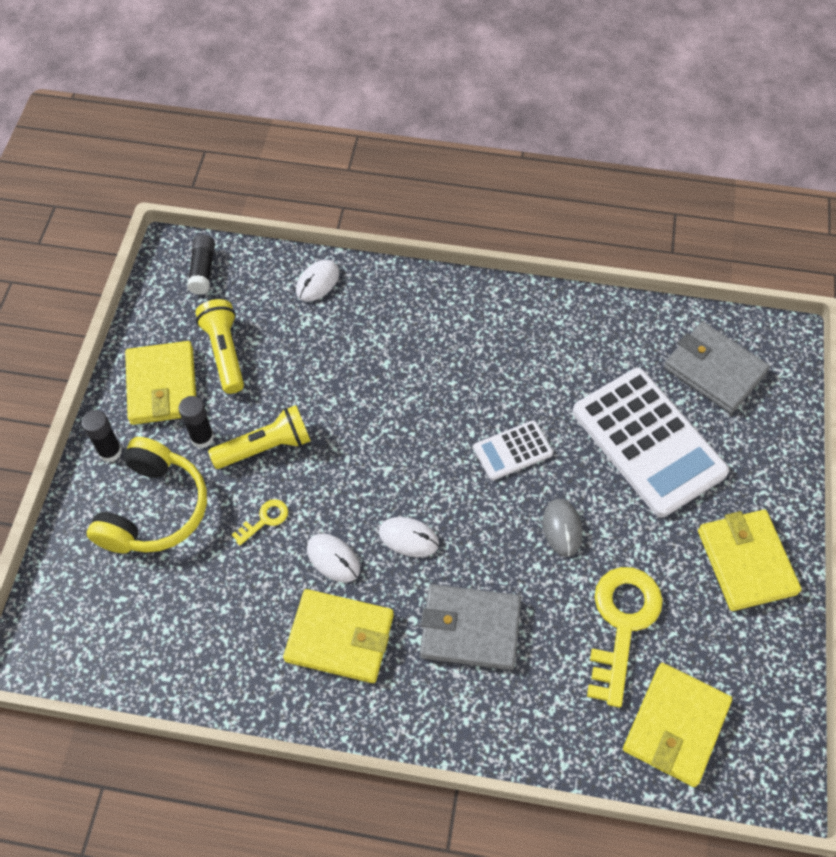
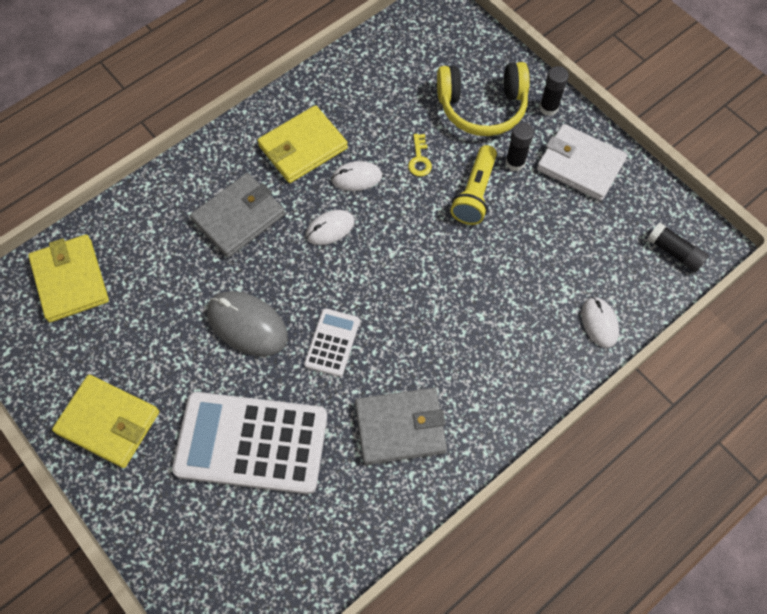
camera: 130 degrees right, 5 degrees up
(154, 509) = (482, 107): yellow headphones -> yellow headphones turned 60 degrees counterclockwise
(162, 386) = (580, 165): yellow wallet -> white wallet
(224, 352) = (579, 218): yellow flashlight -> none
(562, 528) = (247, 325): grey mouse -> grey mouse, size x1.65
(622, 624) = (153, 304): yellow key -> none
(714, 370) = (260, 557): grey wallet -> grey wallet (400, 427)

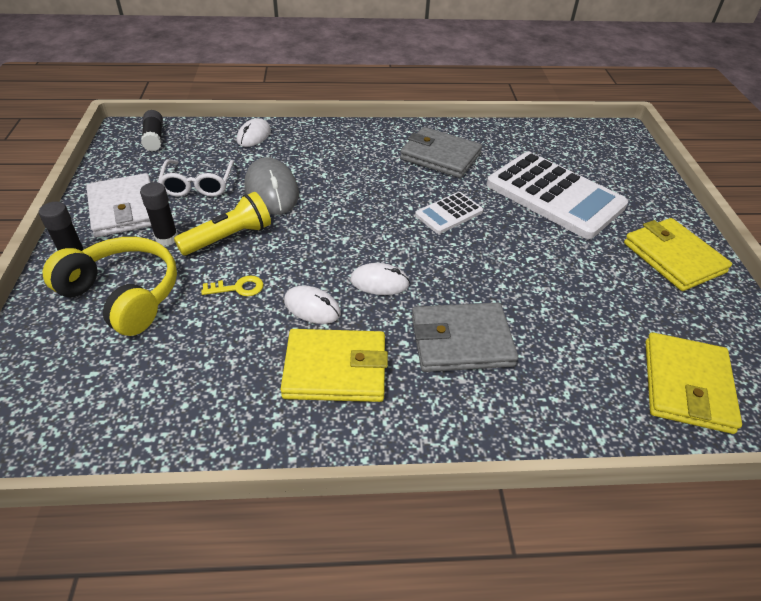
camera: 145 degrees left, 20 degrees down
(247, 325) = (512, 257): grey mouse -> grey mouse (271, 190)
(419, 159) = (238, 288): yellow key -> yellow key turned 45 degrees clockwise
(563, 227) = (198, 184): none -> white glasses

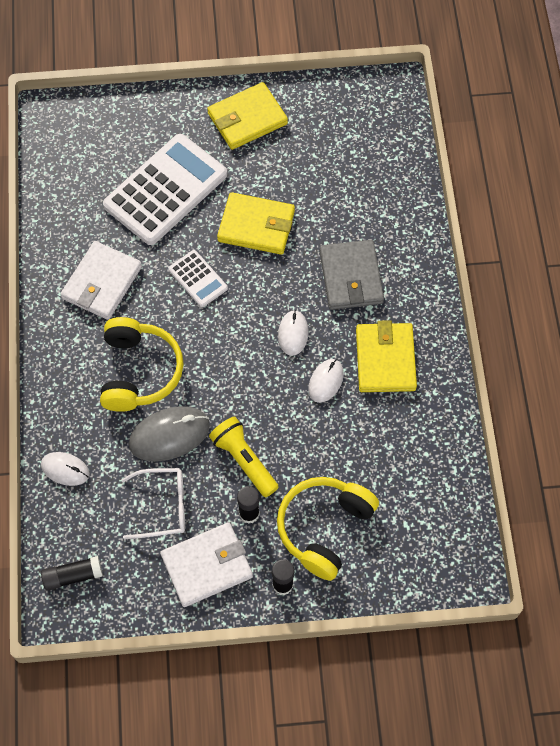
camera: 90 degrees left, 20 degrees up
(238, 288) = (308, 440): yellow key -> none
(343, 175) = (139, 371): none -> yellow headphones
(440, 156) = (102, 283): grey wallet -> white wallet
(687, 385) = (377, 145): yellow wallet -> yellow wallet (256, 226)

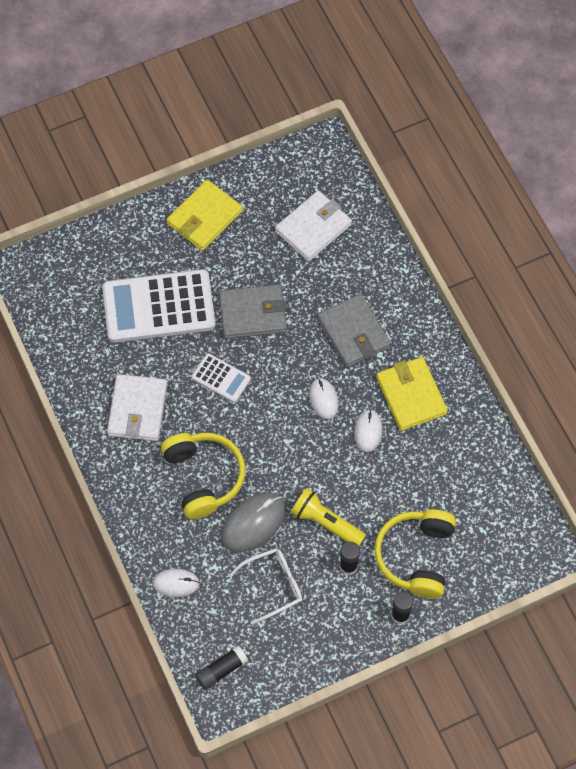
camera: 20 degrees left, 0 degrees up
(165, 190) = (158, 307): white calculator -> white calculator turned 120 degrees counterclockwise
(207, 566) = (331, 622): white wallet -> white wallet (313, 228)
(256, 226) = (253, 313): yellow wallet -> grey wallet

